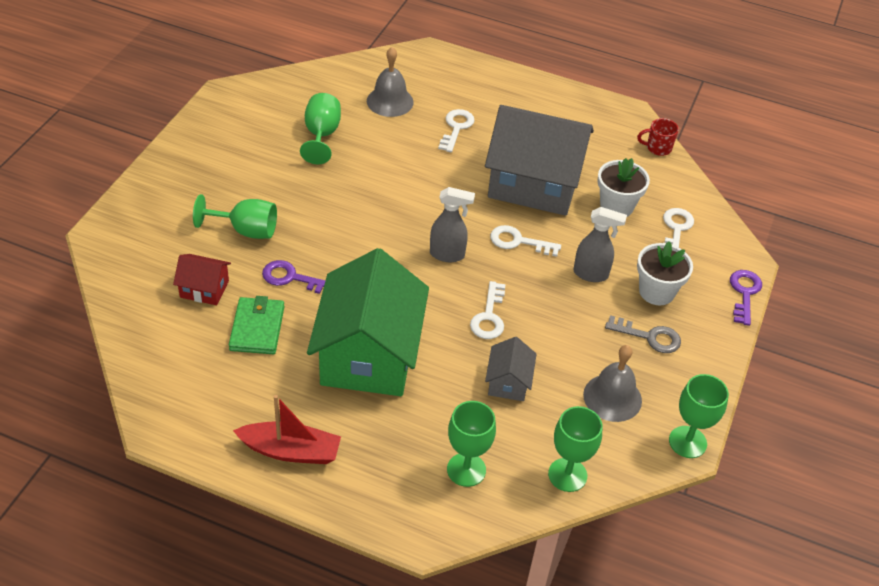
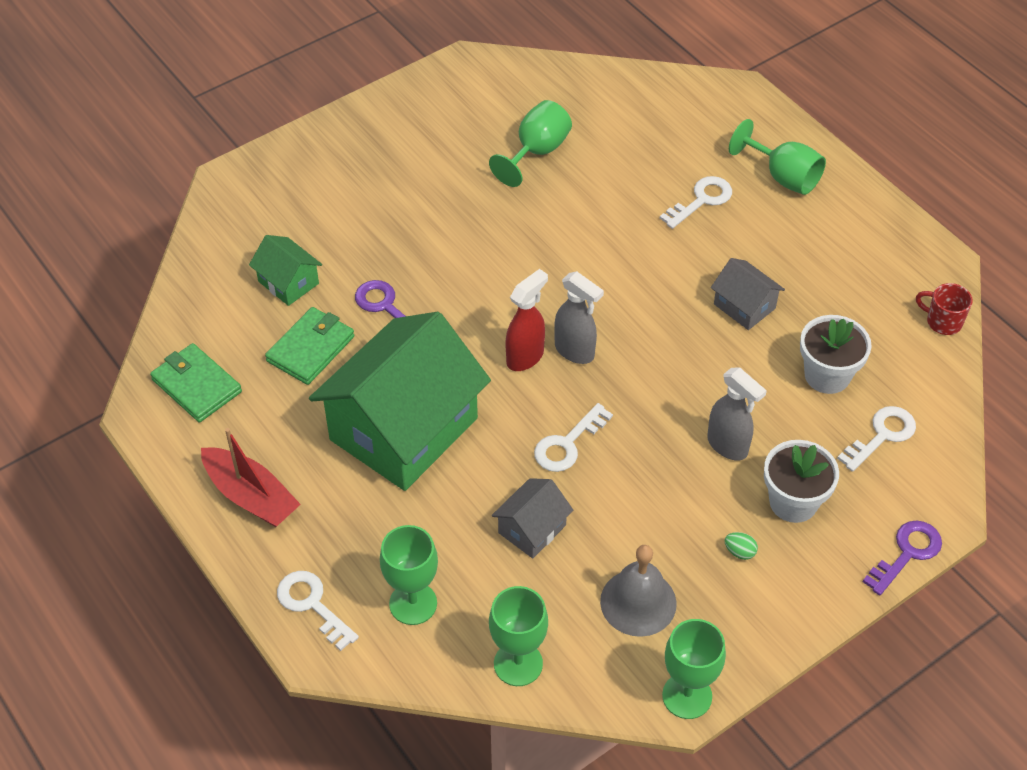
camera: 35 degrees right, 5 degrees up
(187, 390) = (196, 385): none -> green wallet
(204, 289) = (288, 282): red house -> green house
(246, 230) = (376, 233): green goblet -> green goblet (783, 177)
(390, 101) = (646, 138): grey bell -> none
(417, 272) = (525, 357): none -> red spray bottle
(519, 242) = (670, 370): white key -> white key (312, 605)
(534, 184) = (744, 306): grey house -> grey house, size x0.44
(649, 337) = (739, 552): grey key -> green egg

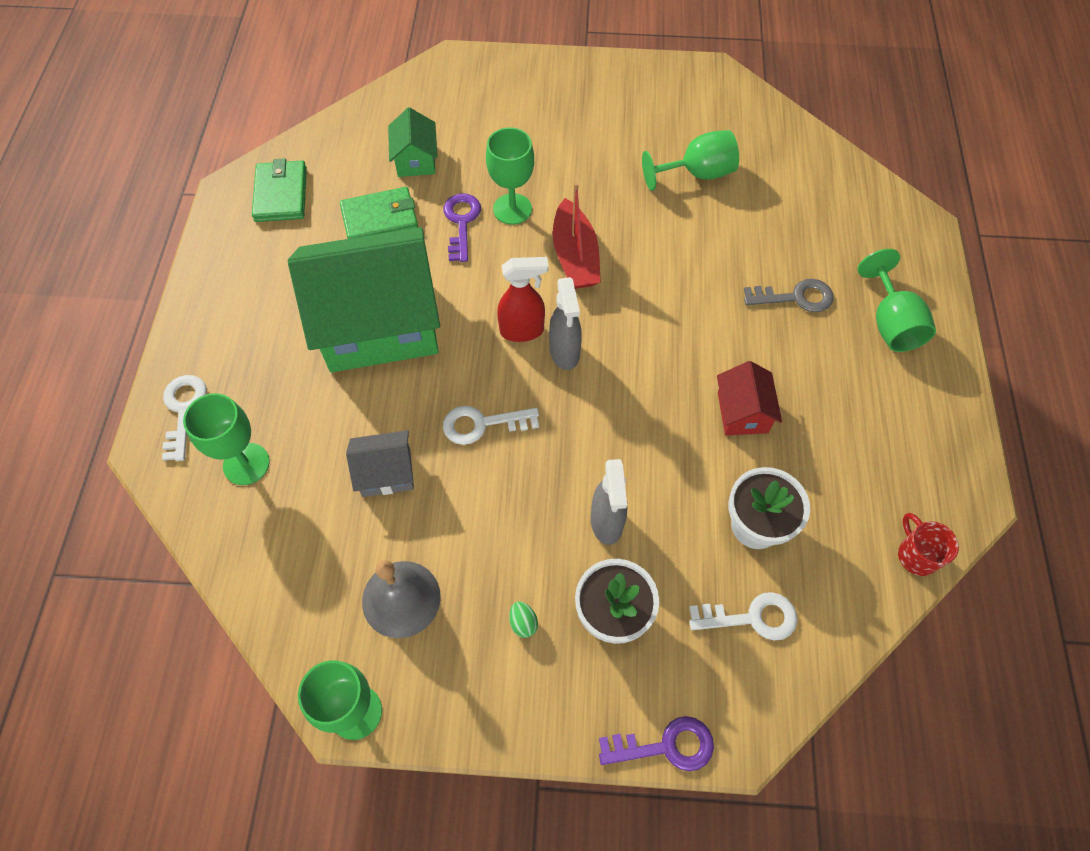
camera: 40 degrees right, 10 degrees up
(251, 496) = (230, 299): red boat -> red boat (575, 256)
(518, 664) = (265, 573): green goblet -> green goblet (512, 209)
(701, 200) = (795, 297): white key -> grey key
(744, 306) = (742, 412): grey house -> red house

